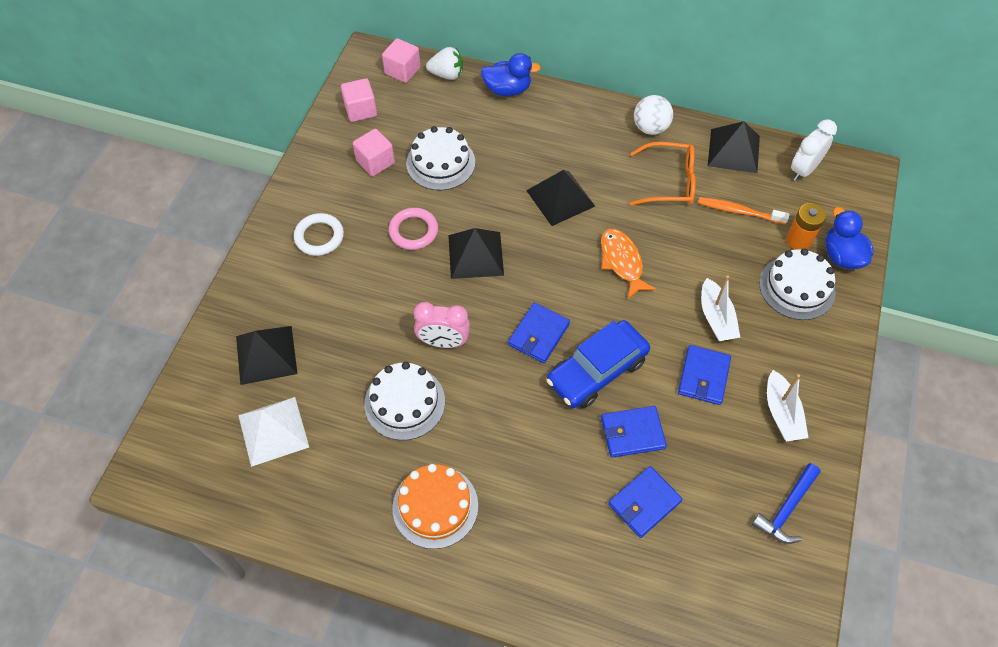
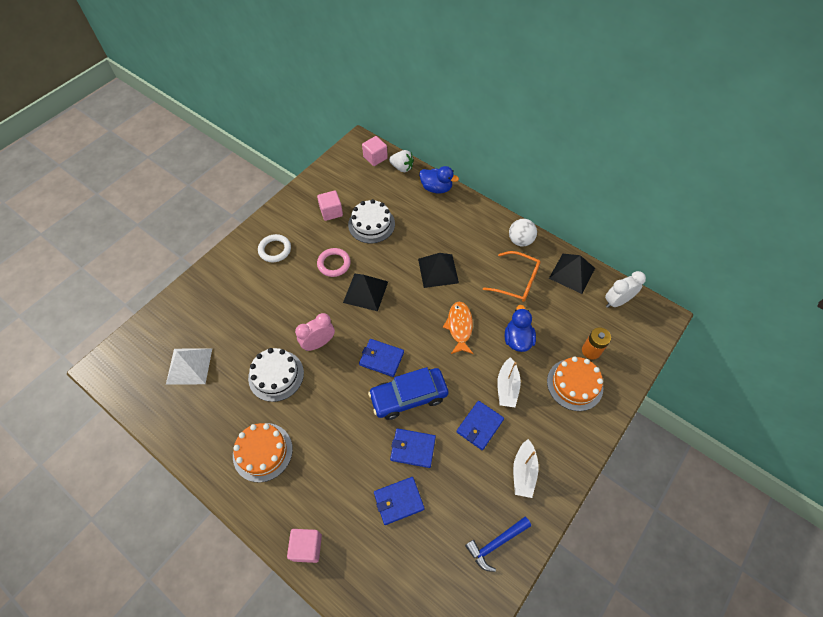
camera: 20 degrees right, 0 degrees up
(266, 355) = (208, 315): black pyramid -> none
(360, 110) = (338, 176): pink cube -> pink cube (307, 547)
(443, 342) = (318, 343): pink clock -> pink clock turned 120 degrees clockwise
(538, 334) = (381, 358): blue wallet -> blue wallet turned 60 degrees clockwise
(739, 211) = (557, 317): orange toothbrush -> none
(797, 287) = (574, 384): white cake -> orange cake
(841, 256) = (618, 372): blue duck -> blue duck (517, 339)

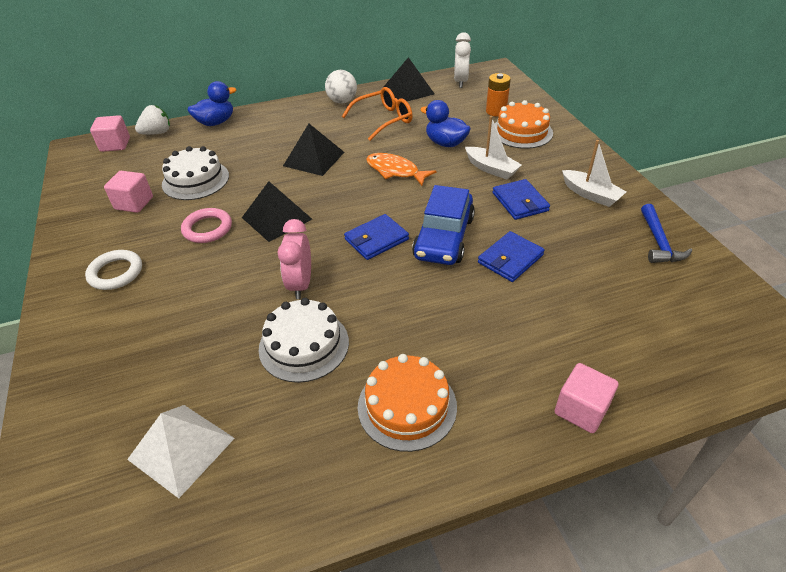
camera: 55 degrees left, 15 degrees down
(398, 501) = (568, 295): blue wallet -> none

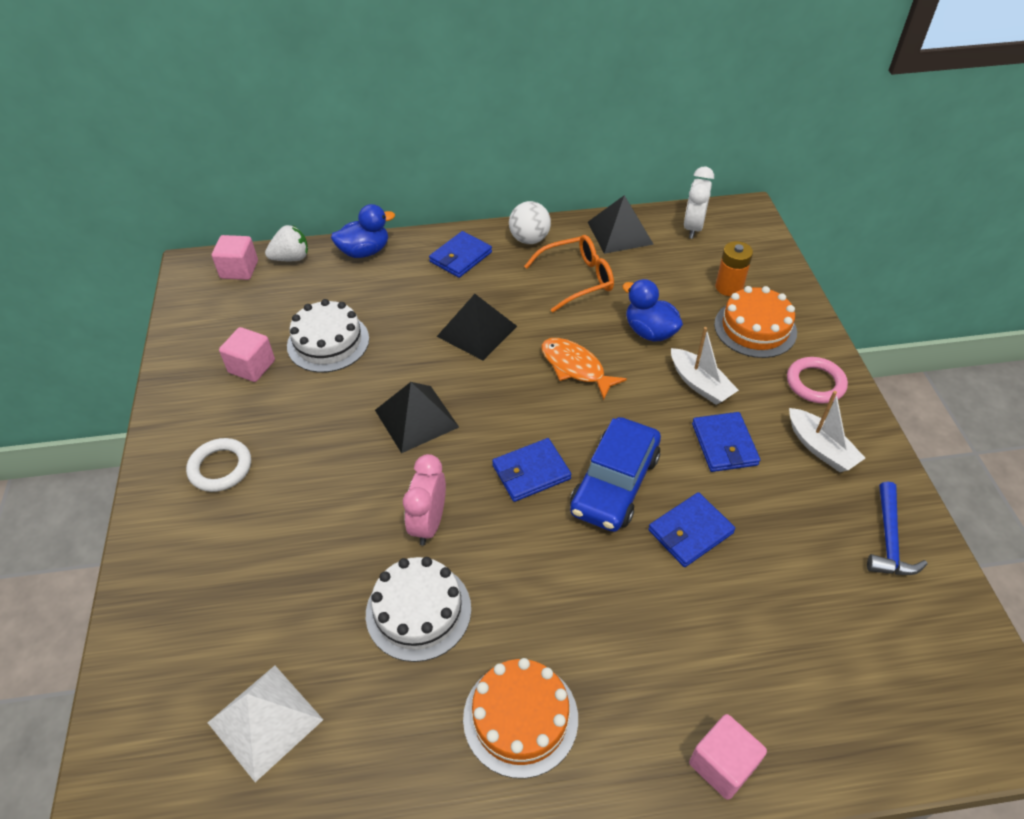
camera: 10 degrees right, 5 degrees up
(207, 228) = (332, 420): pink ring -> pink ring (815, 383)
(292, 117) = (460, 257): none -> blue wallet

